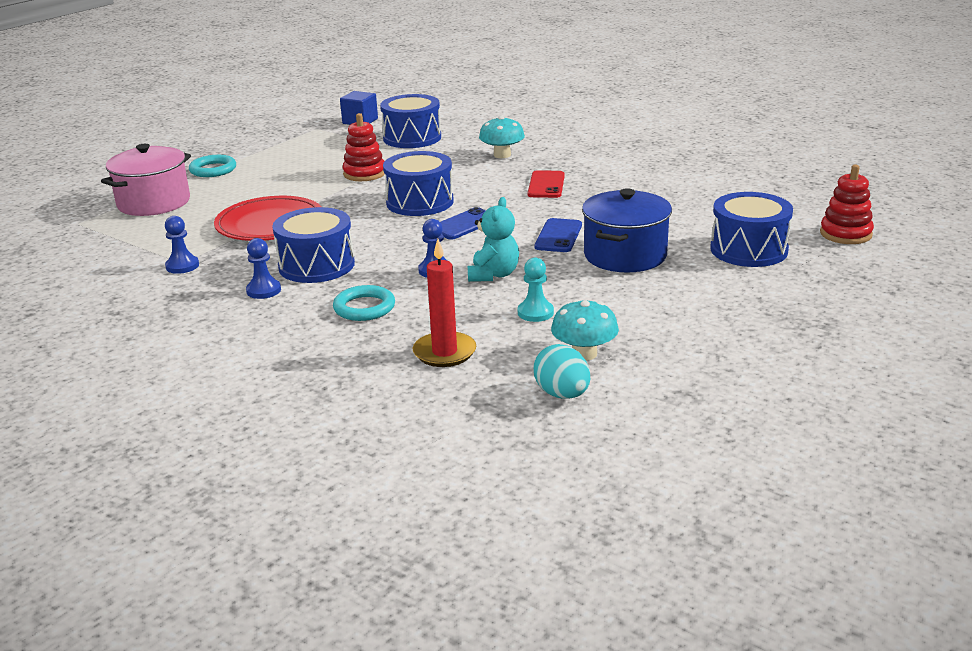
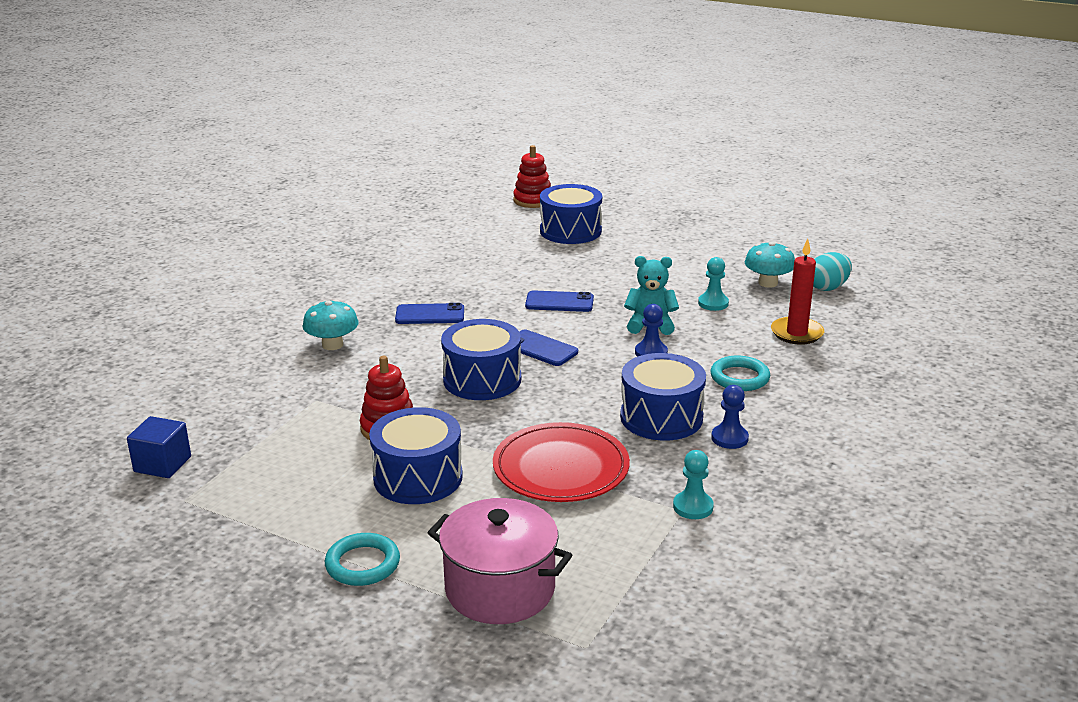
camera: 100 degrees left, 0 degrees up
(182, 266) = (693, 507): blue pawn -> turquoise pawn
(412, 138) = (253, 411): blue drum -> blue drum (418, 477)
(546, 185) = (430, 315): red phone -> blue phone
(625, 255) = (594, 274): blue pot -> none

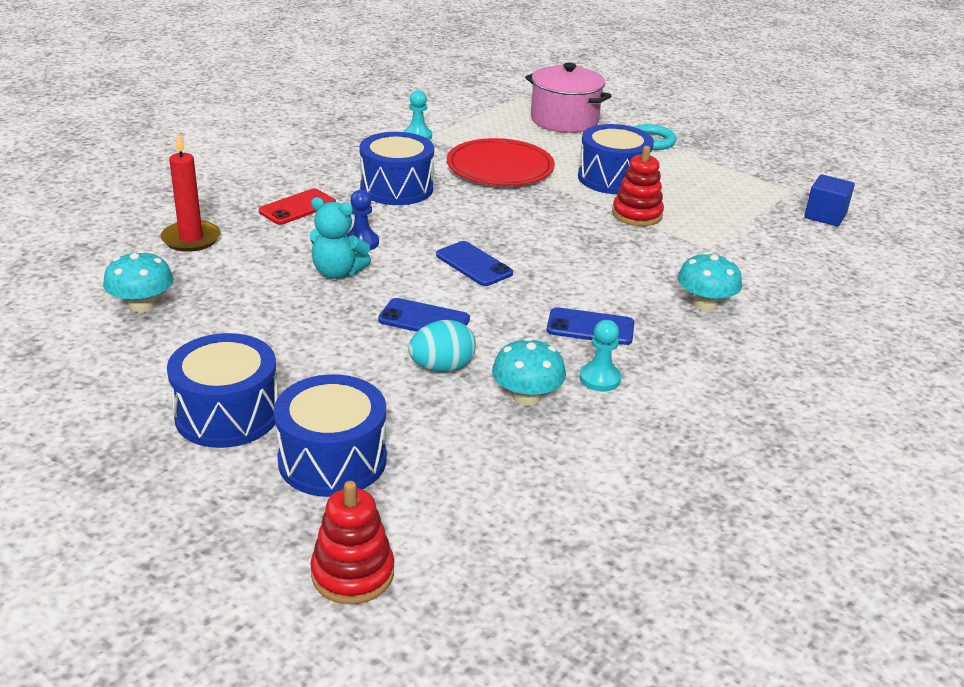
camera: 170 degrees left, 5 degrees up
(468, 269) = (526, 397): none -> turquoise mushroom
(482, 379) = (544, 242): blue drum -> blue drum (227, 414)
(713, 303) = (240, 288): turquoise pawn -> turquoise pawn (600, 379)
(729, 438) = (353, 167): blue pawn -> none
(739, 378) = (297, 207): turquoise ring -> red phone
(827, 287) = (79, 287): turquoise egg -> turquoise egg (442, 367)

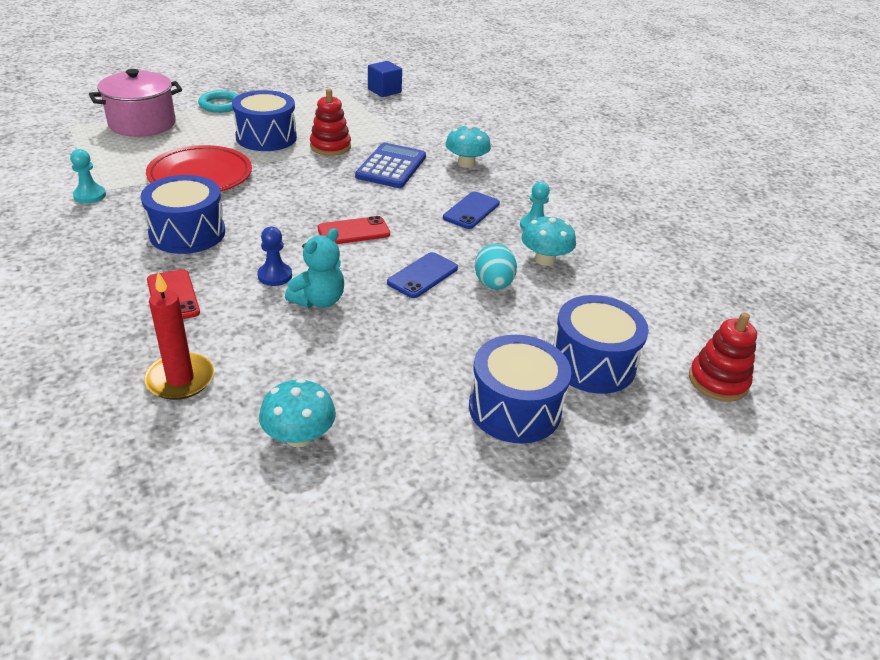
camera: 70 degrees left, 5 degrees up
(474, 264) = (353, 231): blue phone -> red phone
(635, 258) = (391, 167): none -> blue calculator

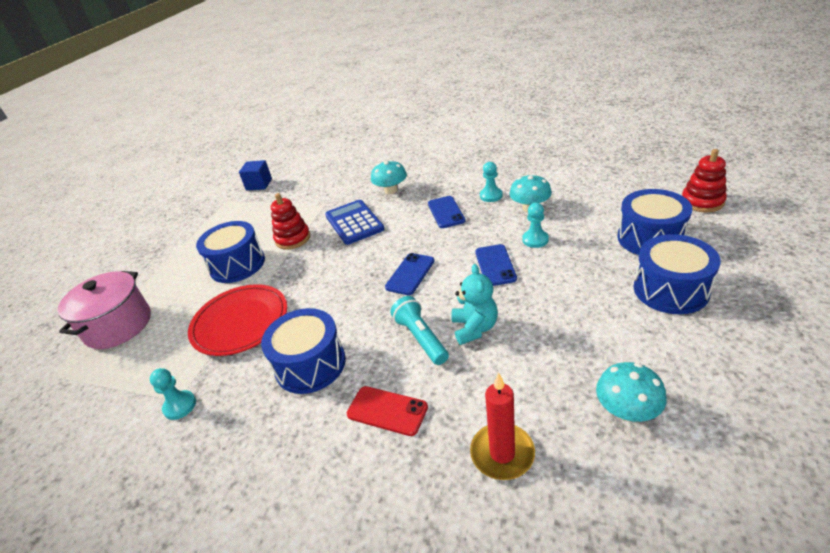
camera: 35 degrees left, 0 degrees up
(220, 105) = (158, 269): turquoise ring -> none
(275, 276) = (421, 338): blue pawn -> turquoise flashlight
(353, 231) = (410, 274): red phone -> blue phone
(493, 284) = (535, 240): turquoise egg -> turquoise pawn

